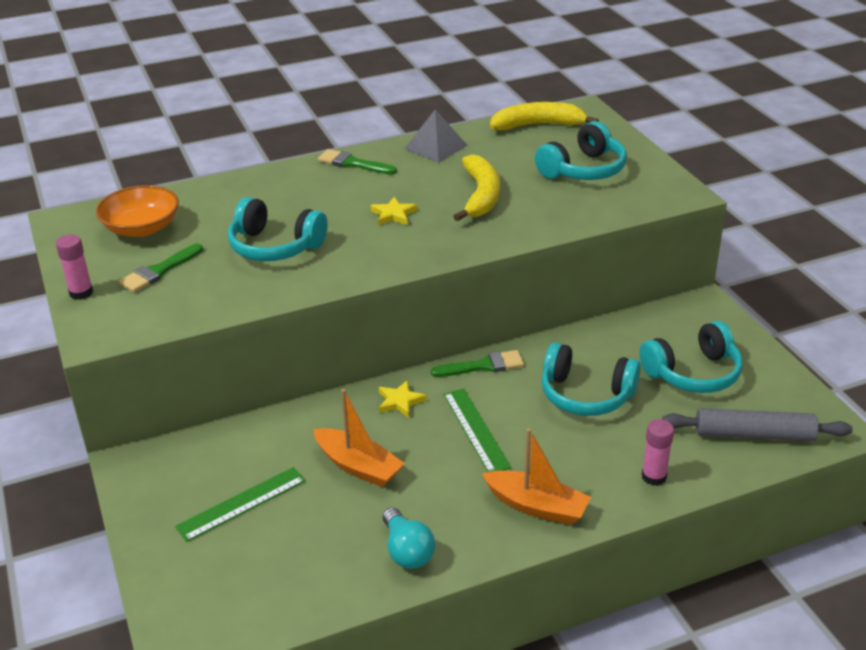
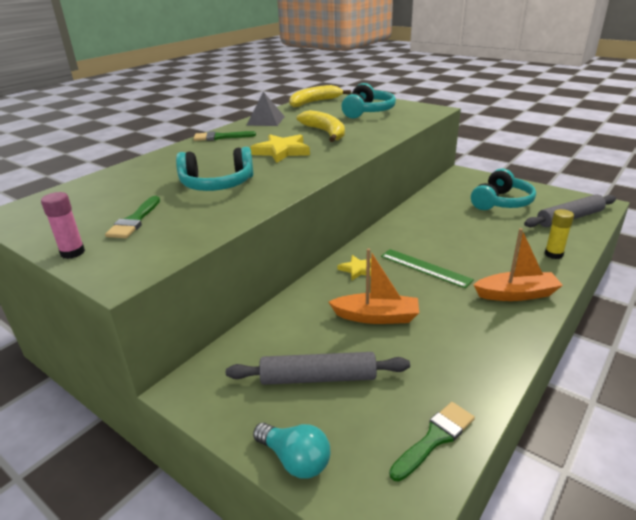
camera: 30 degrees left, 5 degrees down
(142, 228) = (89, 201): orange bowl -> none
(242, 504) = (318, 377): green ruler -> grey rolling pin
(393, 214) = (282, 151): yellow star -> yellow star, size x1.69
(407, 551) = (476, 355): turquoise light bulb -> turquoise light bulb (295, 460)
(483, 366) = (385, 234): green brush -> green brush (435, 438)
(586, 394) = (462, 229): turquoise headphones -> none
(654, 476) = (553, 254): pink glue stick -> yellow glue stick

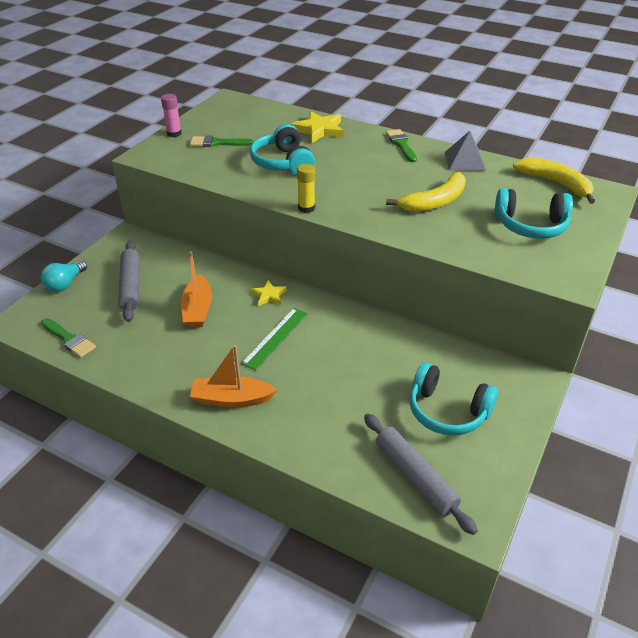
camera: 80 degrees right, 10 degrees up
(282, 151) = (368, 182): yellow star -> yellow star (319, 130)
(516, 294) = (231, 399): orange boat -> orange boat turned 105 degrees clockwise
(553, 254) = (314, 442): yellow glue stick -> yellow glue stick (306, 208)

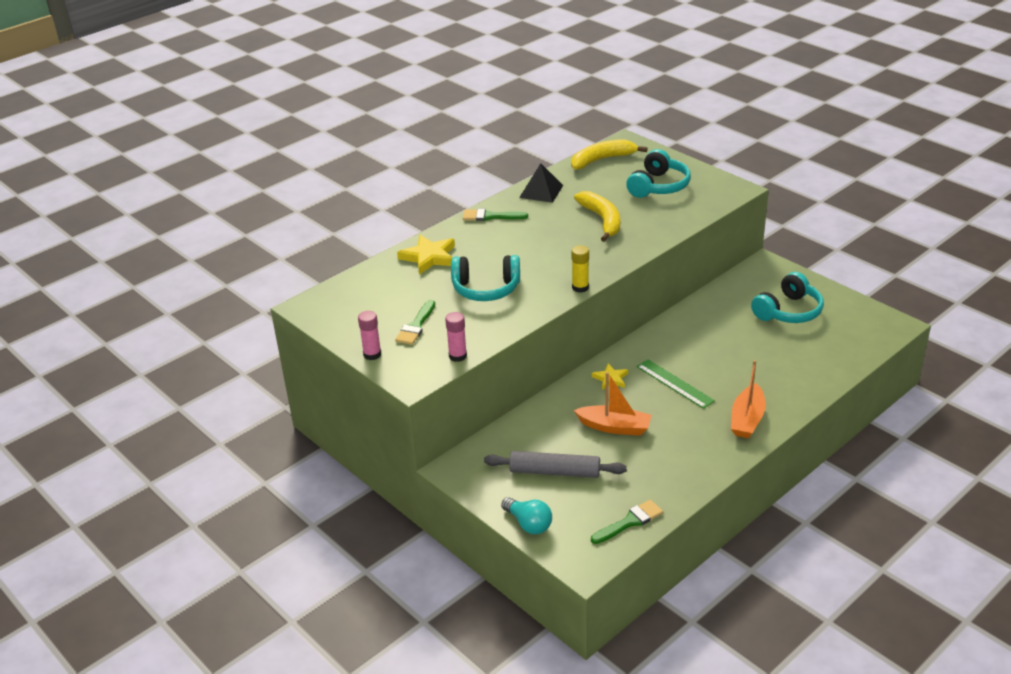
camera: 70 degrees left, 5 degrees down
(180, 167) = (457, 356): none -> pink glue stick
(415, 477) = (849, 340): grey rolling pin -> none
(465, 161) = (541, 191): grey pyramid -> black pyramid

